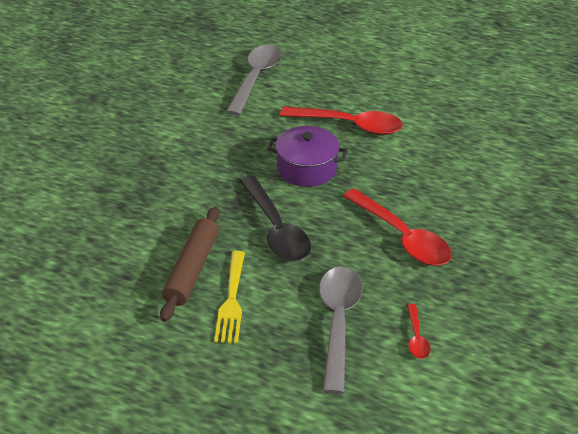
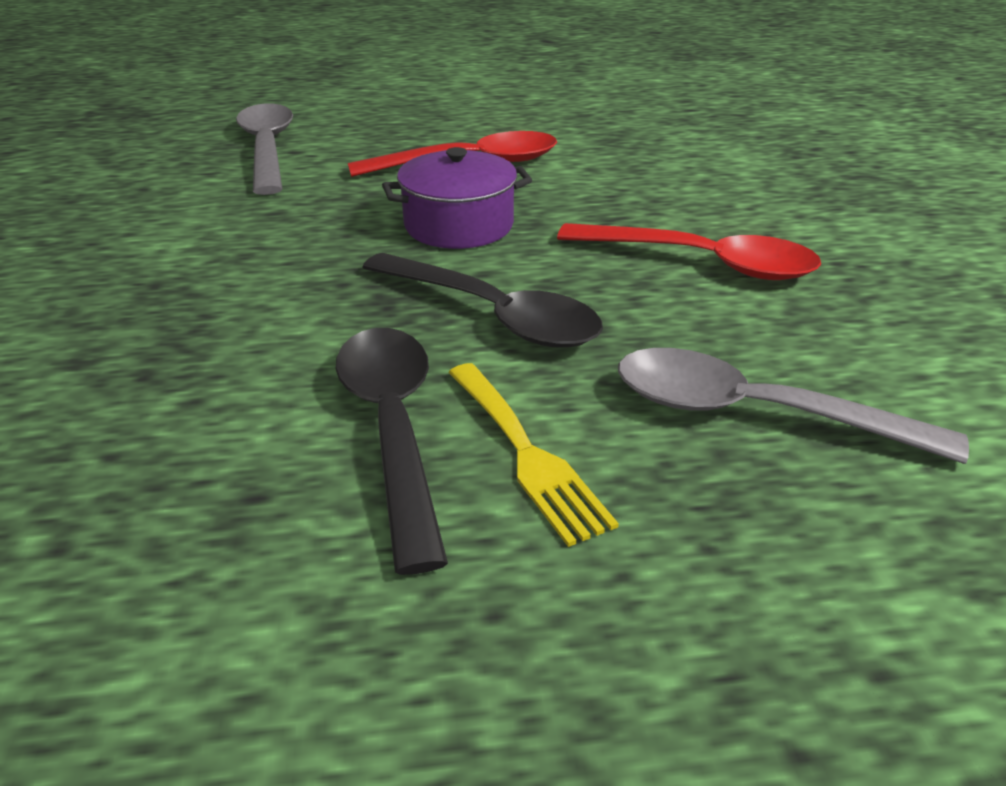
camera: 30 degrees left, 5 degrees down
(192, 269) = (393, 430): brown rolling pin -> black spoon
(338, 323) = (756, 414): grey spoon -> grey spoon turned 45 degrees counterclockwise
(416, 337) = (899, 384): red spoon -> none

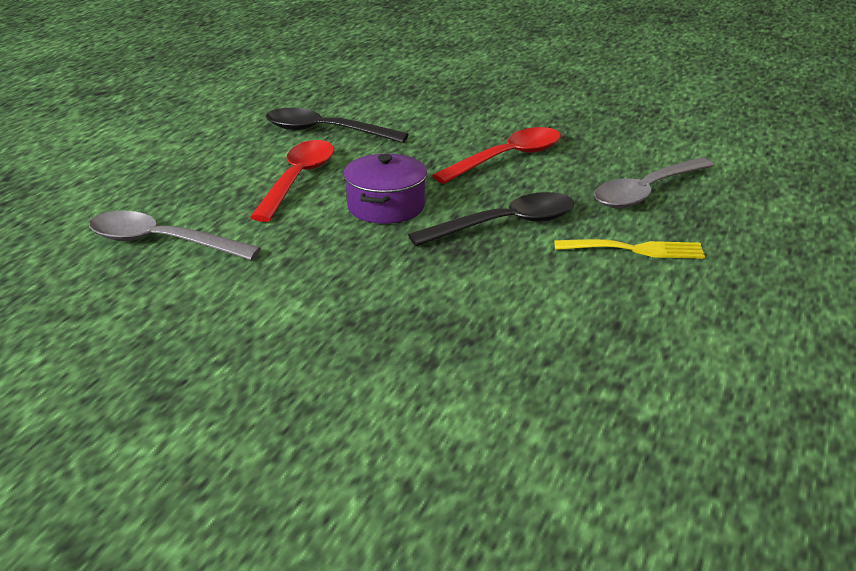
camera: 60 degrees left, 5 degrees down
(393, 430) = (590, 277): black spoon -> black spoon (326, 131)

